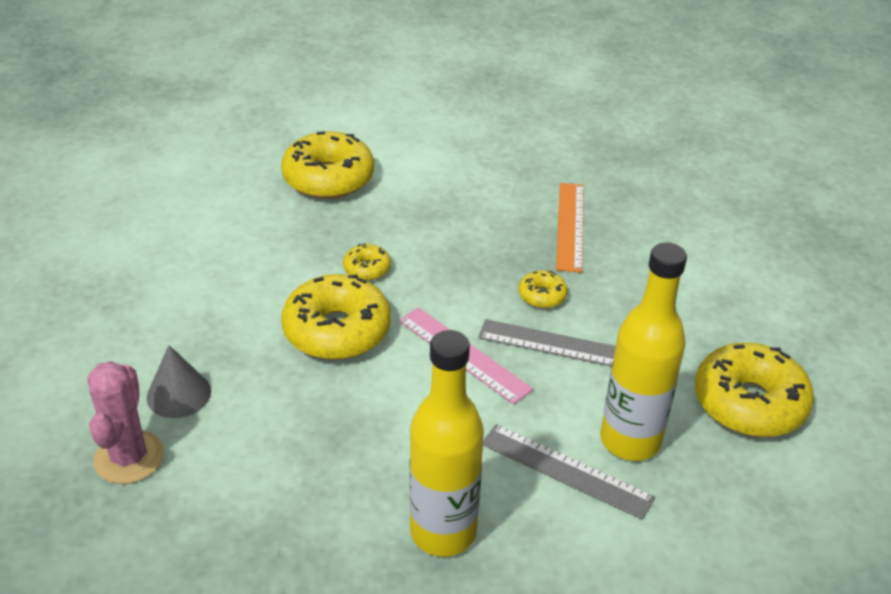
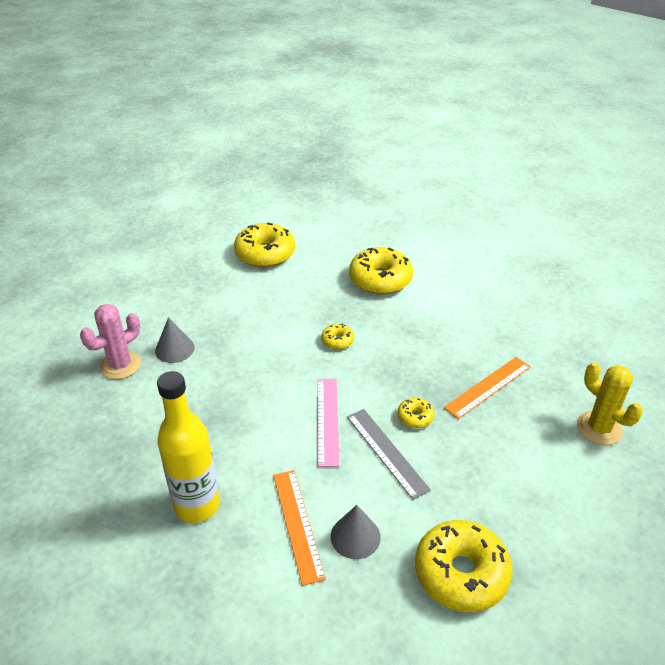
camera: 45 degrees right, 0 degrees up
(337, 330) = (281, 364): yellow donut -> yellow donut (265, 254)
(566, 470) = (298, 524): grey ruler -> orange ruler
(630, 440) = (355, 536): yellow bottle -> grey cone
(700, 207) = (599, 428): none -> yellow cactus

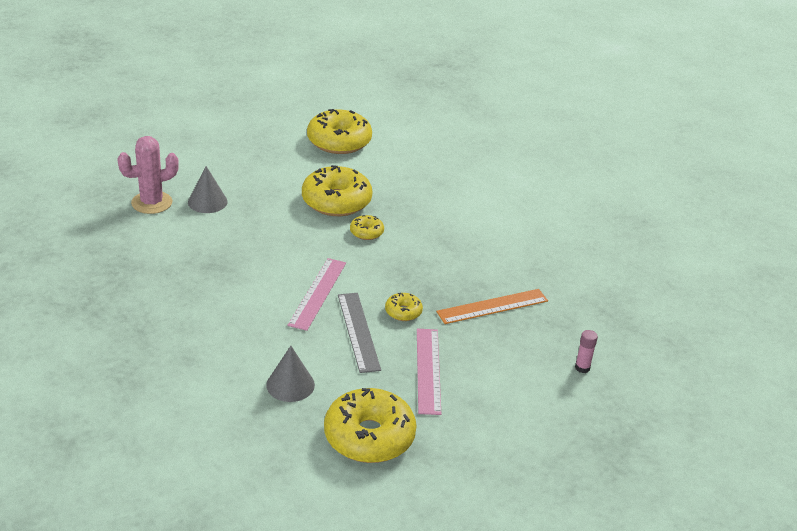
camera: 15 degrees right, 5 degrees down
(197, 505) = (164, 325): yellow bottle -> none
(298, 524) = (244, 362): orange ruler -> none
(380, 279) = (443, 190): yellow donut -> yellow donut (336, 201)
(472, 475) = (428, 370): none -> pink ruler
(599, 428) = (582, 368): yellow cactus -> pink glue stick

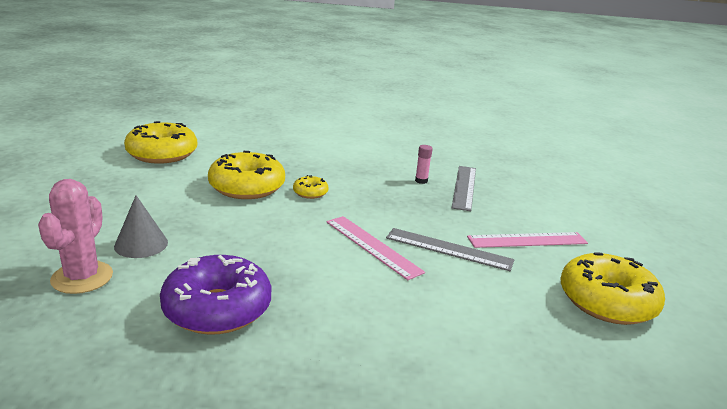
camera: 55 degrees left, 10 degrees down
(171, 263) = (217, 308): none -> purple donut
(290, 385) = (504, 314): grey cone -> none
(403, 312) = (439, 220): yellow donut -> none
(428, 370) = (527, 240): pink ruler -> pink ruler turned 45 degrees counterclockwise
(492, 306) = (464, 187): orange ruler -> grey ruler
(582, 368) = (561, 188): pink glue stick -> pink glue stick (421, 181)

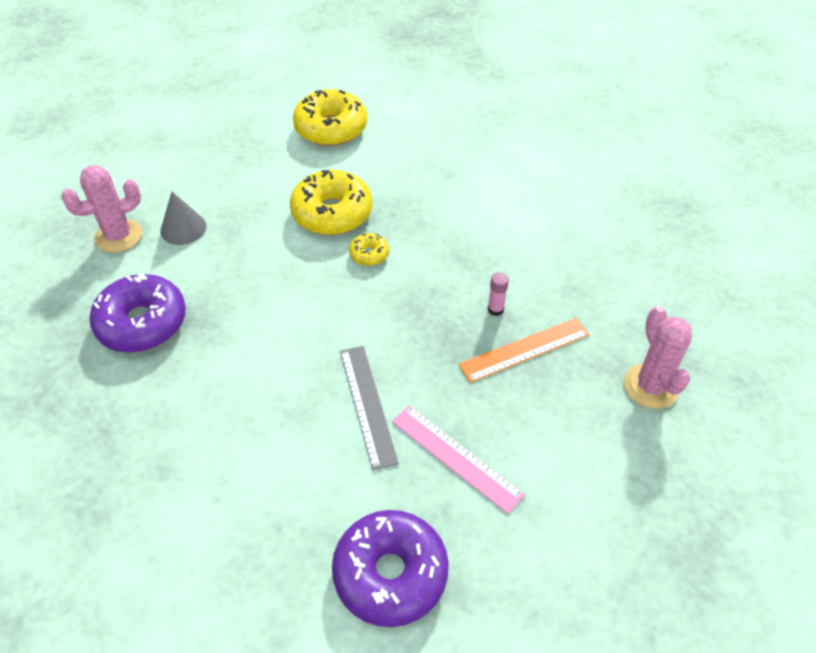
camera: 55 degrees right, 25 degrees up
(372, 246) = (316, 351): pink ruler -> none
(464, 187) = (524, 349): grey ruler -> orange ruler
(530, 172) = (650, 386): none -> pink cactus
(606, 301) = (390, 573): yellow donut -> purple donut

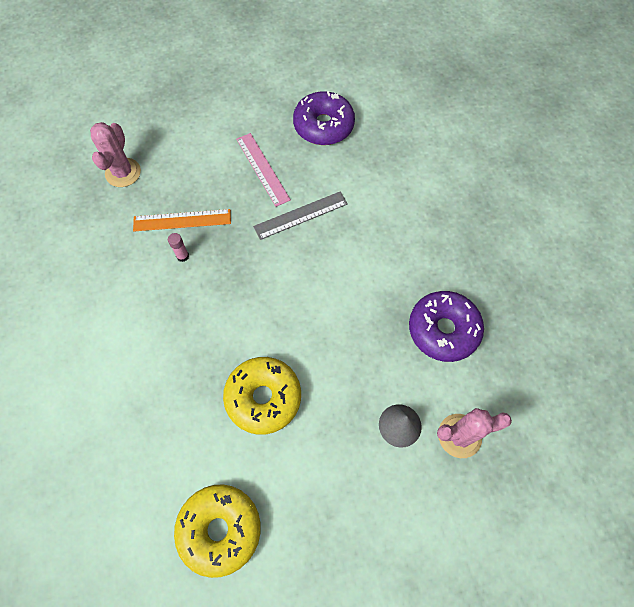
camera: 160 degrees left, 15 degrees up
(367, 405) = (301, 215): grey ruler -> grey ruler turned 60 degrees clockwise
(369, 254) = (250, 338): yellow donut -> none

